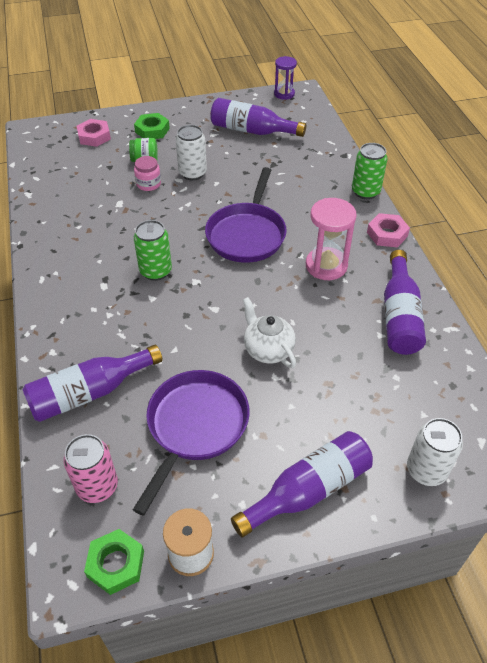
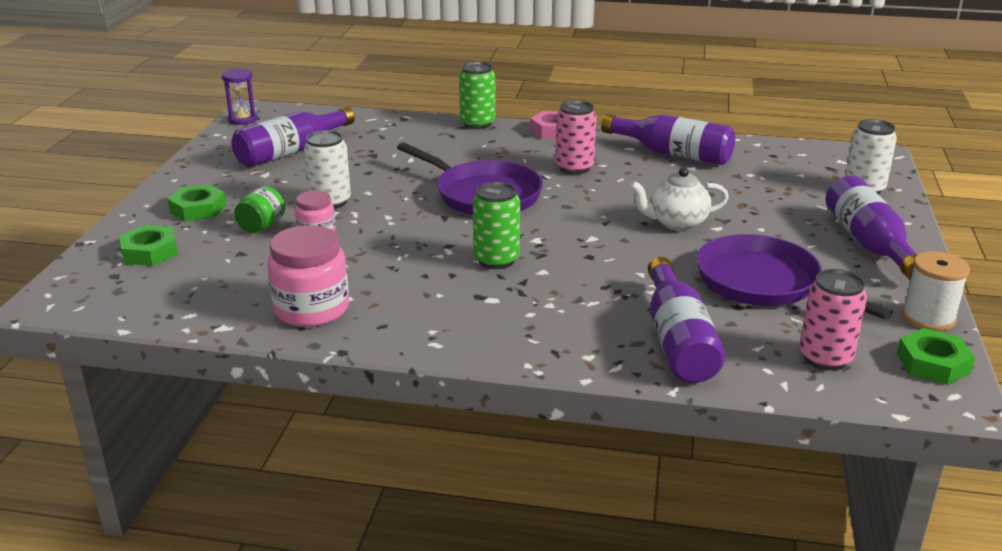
camera: 65 degrees left, 20 degrees down
(59, 217) = (311, 309): none -> pink jar
(94, 136) = (150, 252): pink nut -> green nut
(326, 265) = (574, 168): pink hourglass -> pink can

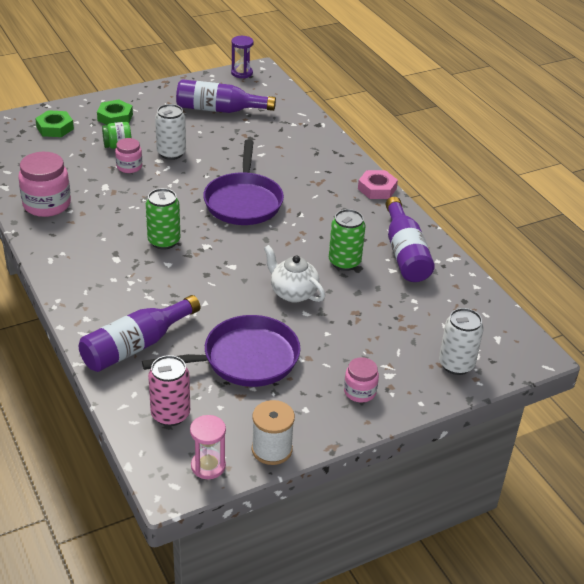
camera: 50 degrees right, 10 degrees up
(477, 124) = (347, 155): green can -> green can (344, 262)
(574, 168) = (327, 220): pink can -> none
(764, 283) = (245, 359): purple pan -> purple pan turned 60 degrees clockwise
(869, 244) = (360, 392): purple bottle -> pink jar
(933, 363) = (208, 466): green nut -> pink hourglass

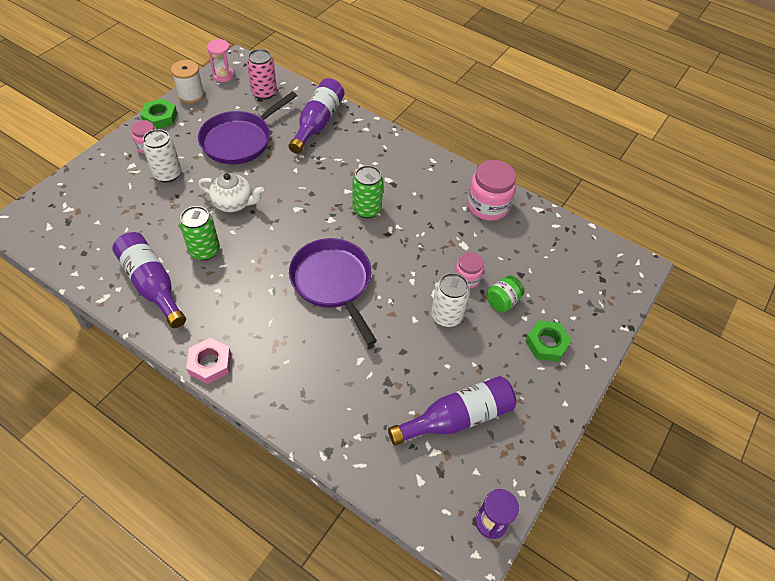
camera: 150 degrees right, 15 degrees up
(55, 128) = (581, 298): green nut -> green nut (160, 117)
(456, 364) = (80, 191): white can -> white can (167, 174)

